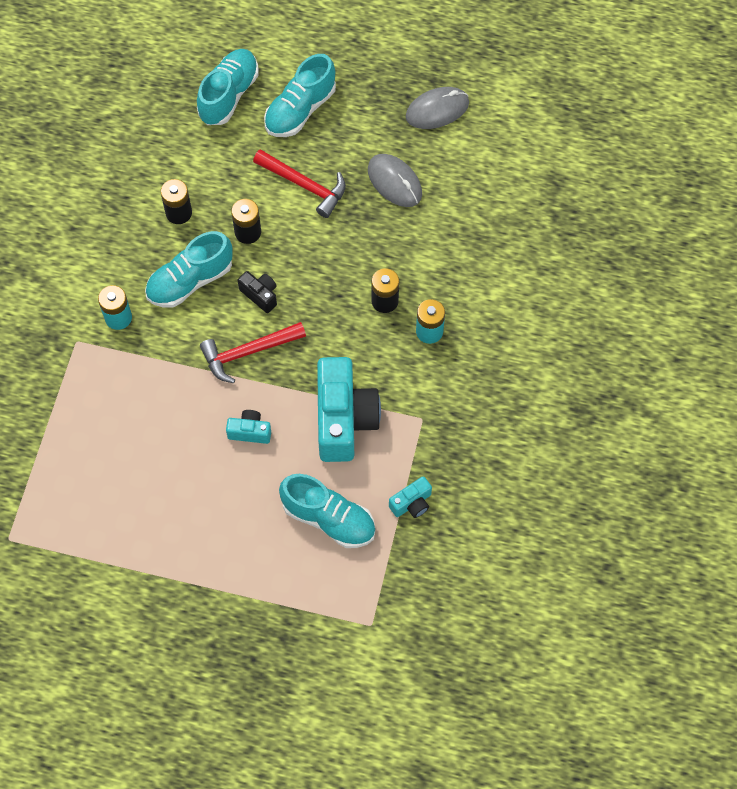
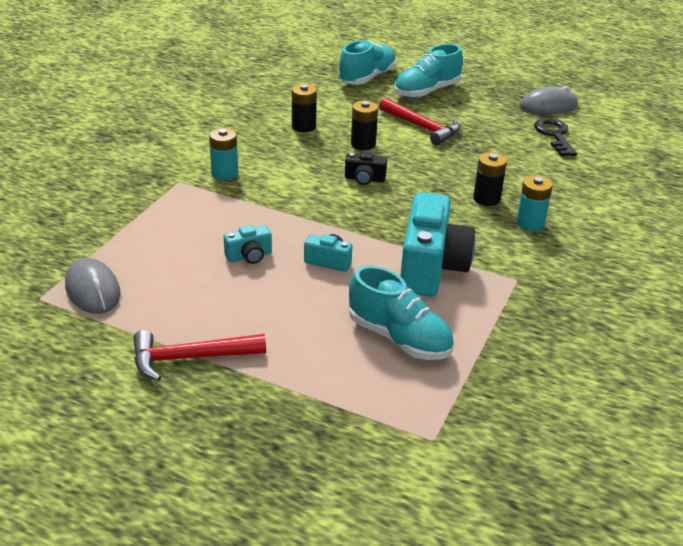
camera: 10 degrees right, 30 degrees down
(190, 281) = (300, 163): turquoise shoe -> none
(248, 352) = (342, 211): red hammer -> red hammer (190, 358)
(260, 295) = (364, 179): black camera -> black camera turned 135 degrees clockwise
(394, 182) = (505, 136): grey mouse -> grey mouse (93, 290)
(412, 503) = (498, 341): turquoise camera -> turquoise camera (249, 256)
(446, 169) = (554, 135): none -> black key

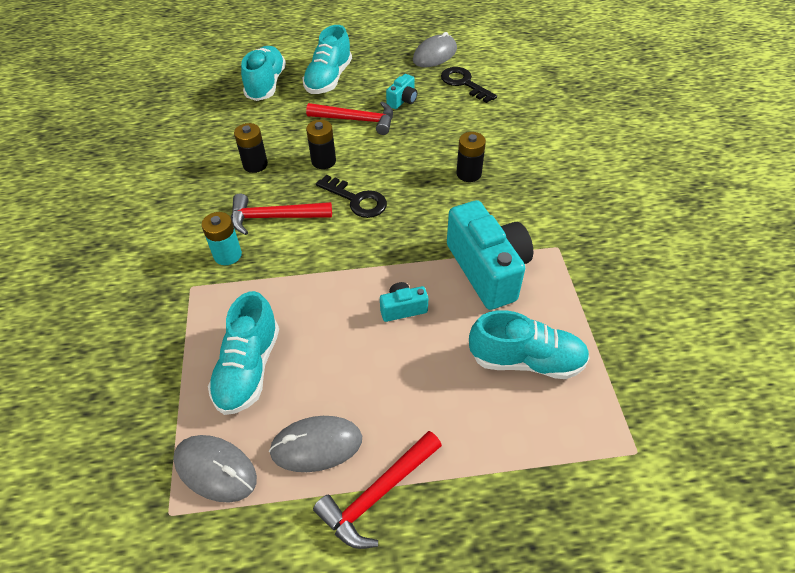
camera: 30 degrees left, 15 degrees up
(172, 245) = (248, 368): none -> turquoise shoe
(175, 310) = (316, 445): none -> grey mouse
(249, 256) = (331, 341): turquoise camera -> turquoise camera (403, 100)
(284, 165) = (274, 217): none -> red hammer
(364, 179) = (357, 200): black camera -> black key
(530, 223) = (520, 183): turquoise battery -> none

